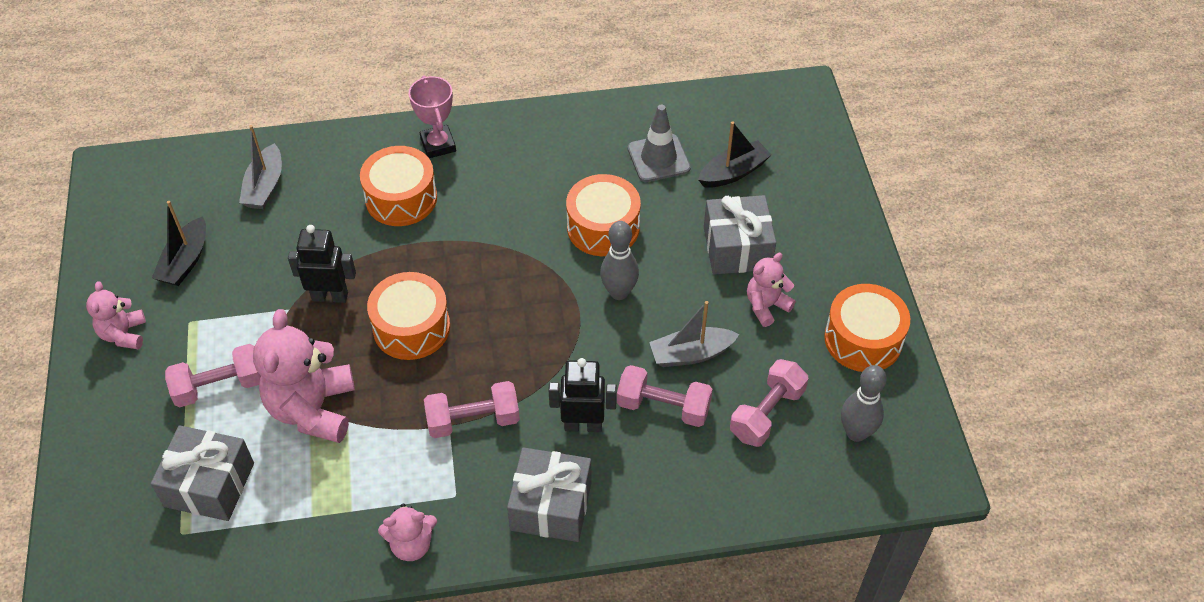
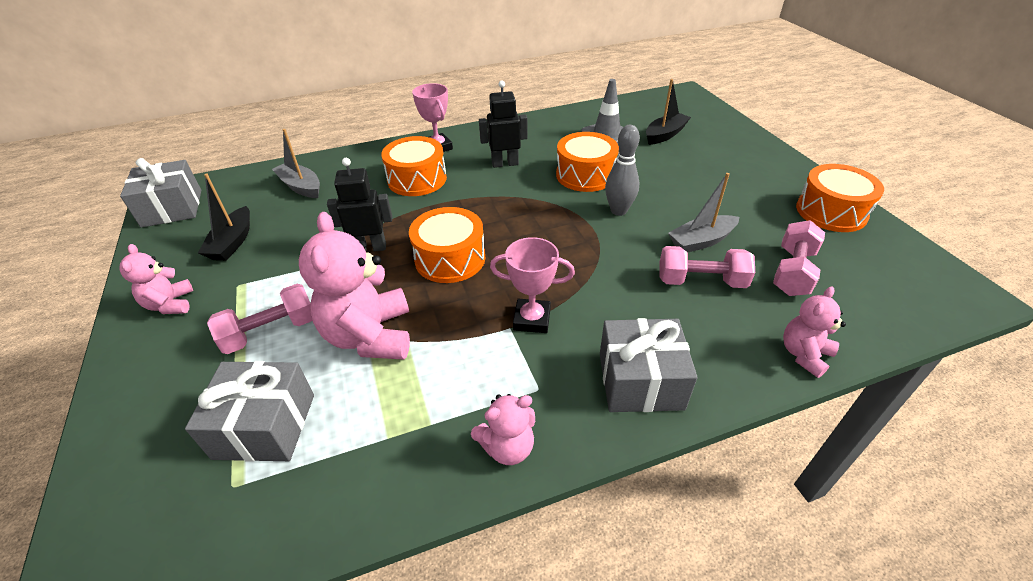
camera: 10 degrees left, 10 degrees down
(265, 186) = (301, 187): grey boat -> grey boat turned 135 degrees clockwise
(473, 420) = (532, 319): pink dumbbell -> pink trophy
(583, 425) = (637, 307): black robot -> black robot (505, 163)
(737, 248) = (695, 173): grey gift -> grey gift (172, 208)
(766, 306) = (741, 202): pink teddy bear -> pink teddy bear (804, 354)
(856, 433) = (877, 274): grey bowling pin -> none

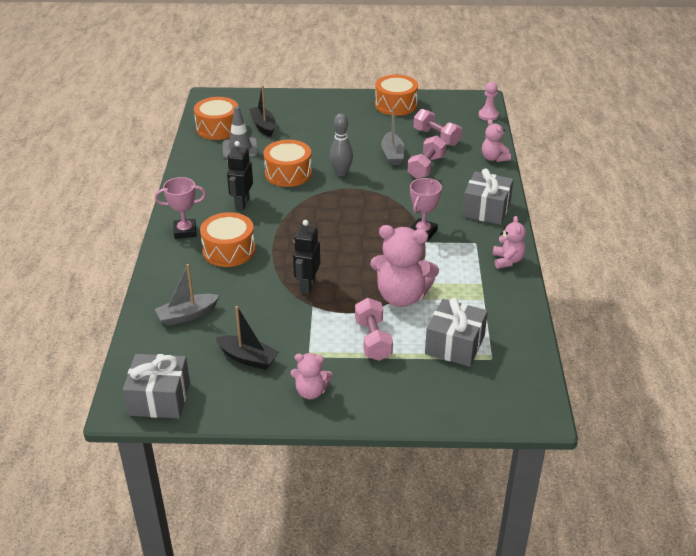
camera: 70 degrees left, 5 degrees down
(450, 259) = (345, 252): orange drum -> orange drum (218, 128)
(930, 315) = (488, 115): none -> pink pawn

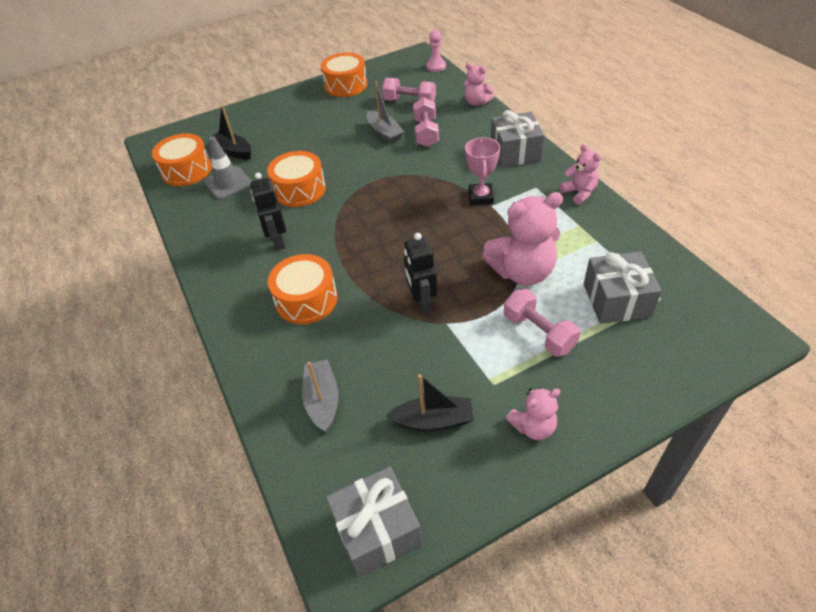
camera: 25 degrees left, 10 degrees up
(185, 231) = (240, 299): pink trophy -> none
(187, 315) = (322, 400): grey boat -> grey boat turned 135 degrees clockwise
(341, 173) = (352, 169): grey bowling pin -> none

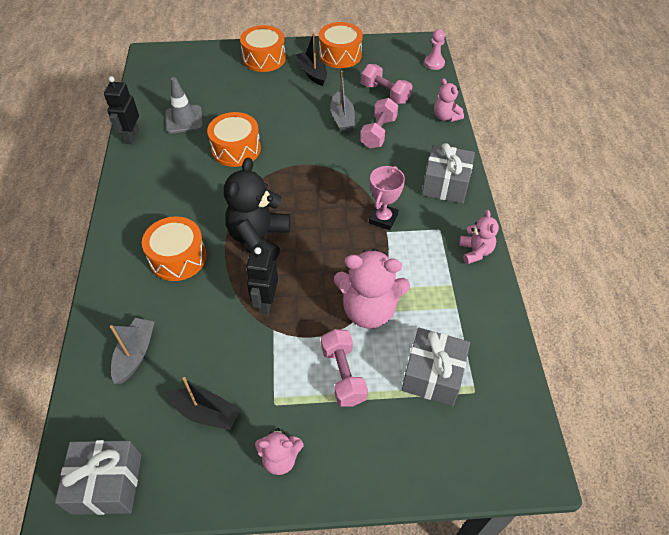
camera: 20 degrees right, 5 degrees up
(187, 170) = (159, 94): orange drum -> orange drum (264, 58)
(233, 151) = (207, 89): black boat -> black boat (312, 73)
(278, 241) = (189, 192): black robot -> black robot (131, 136)
(376, 254) = (259, 238): none -> black teddy bear

